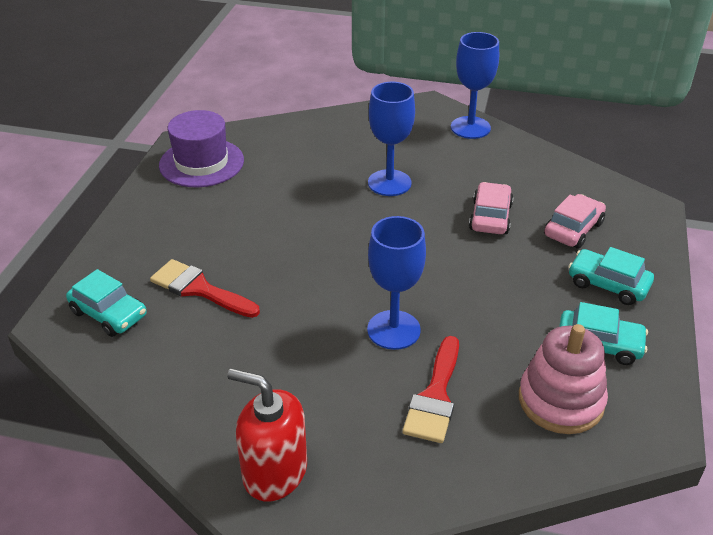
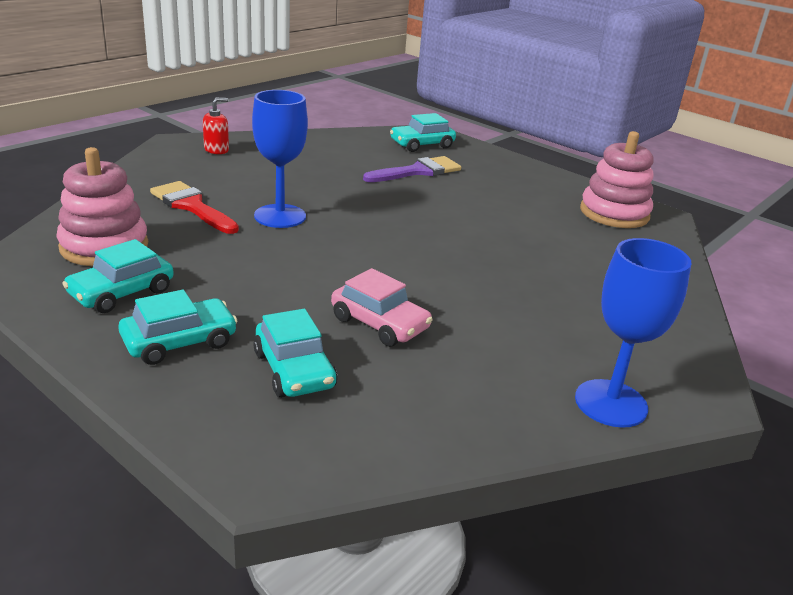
camera: 115 degrees right, 10 degrees down
(199, 289) = (417, 171): red brush -> purple brush
(201, 163) = (614, 213): purple hat -> pink stacking toy
(274, 472) = (216, 150): red soap dispenser -> red soap dispenser, size x0.55
(389, 183) = (505, 289): blue goblet -> none
(573, 229) = (294, 370): pink car -> turquoise car

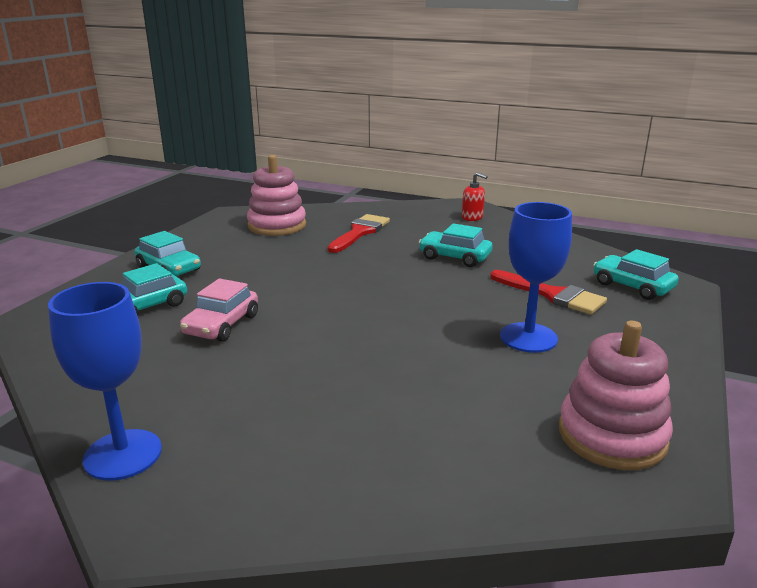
camera: 75 degrees right, 5 degrees down
(121, 292) = (221, 242): turquoise car -> turquoise car (455, 257)
(280, 216) = (375, 260): blue goblet -> blue goblet (528, 337)
(417, 171) = (552, 295): purple brush -> red brush

